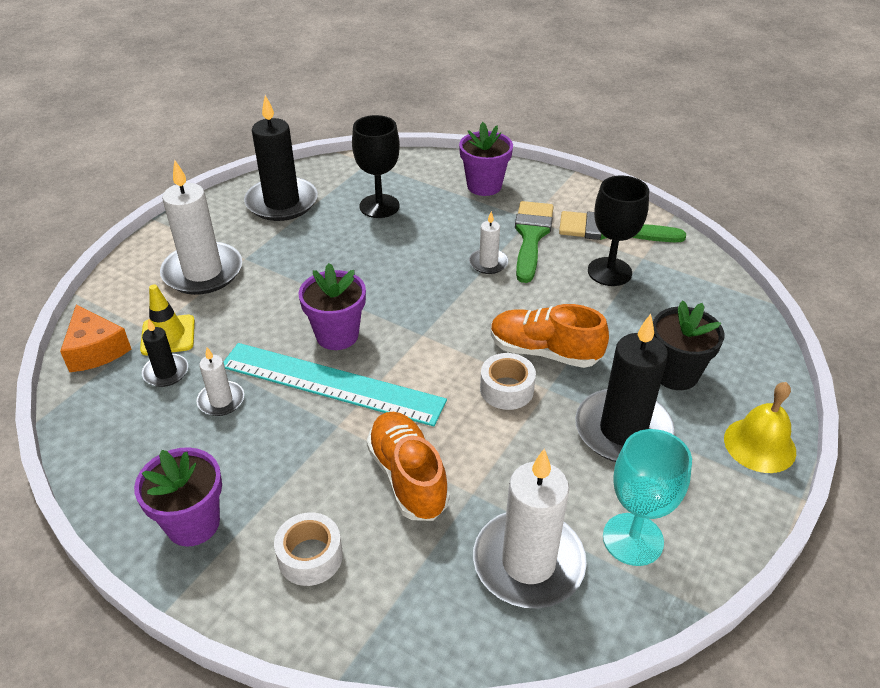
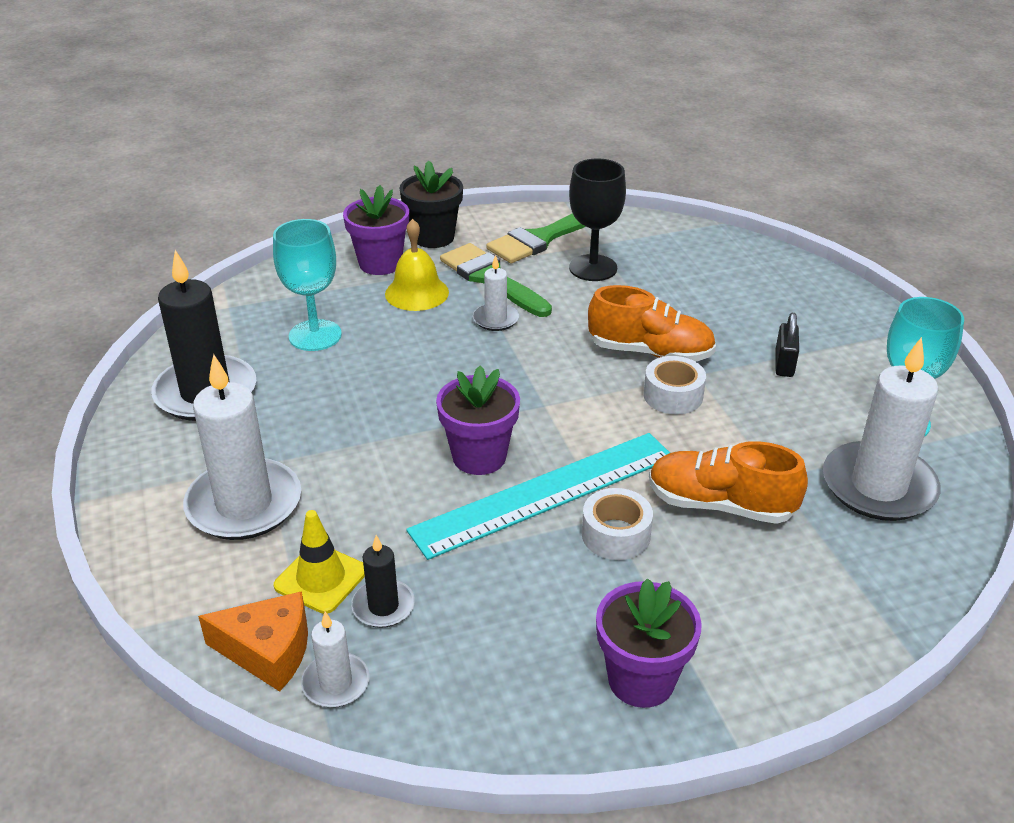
camera: 50 degrees left, 5 degrees down
(221, 400) = (481, 582): white candle -> white candle (336, 683)
(310, 556) = (760, 613): white tape -> white tape (615, 535)
(379, 206) = (315, 335): black goblet -> turquoise goblet
(544, 352) = (650, 352): orange shoe -> orange shoe turned 135 degrees counterclockwise
(623, 430) = (784, 364): black candle -> black padlock
(675, 374) = (750, 306): black flower pot -> black flower pot (433, 237)
(759, 445) = (861, 313): yellow bell -> yellow bell (417, 293)

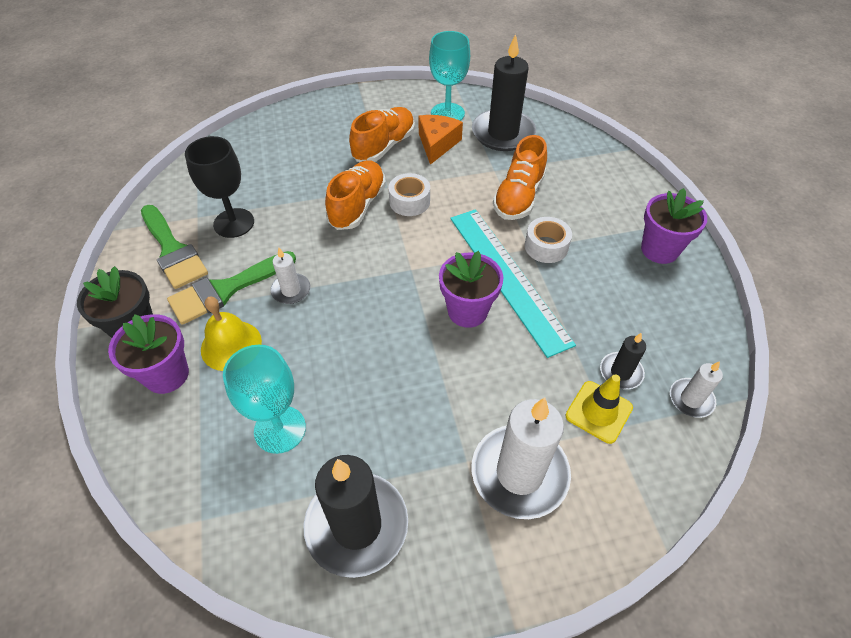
camera: 85 degrees left, 15 degrees up
(268, 651) = (671, 443): orange cheese -> orange cheese (437, 144)
(784, 364) = (384, 146): black padlock -> orange shoe
(878, 486) = (503, 133): white candle -> black candle

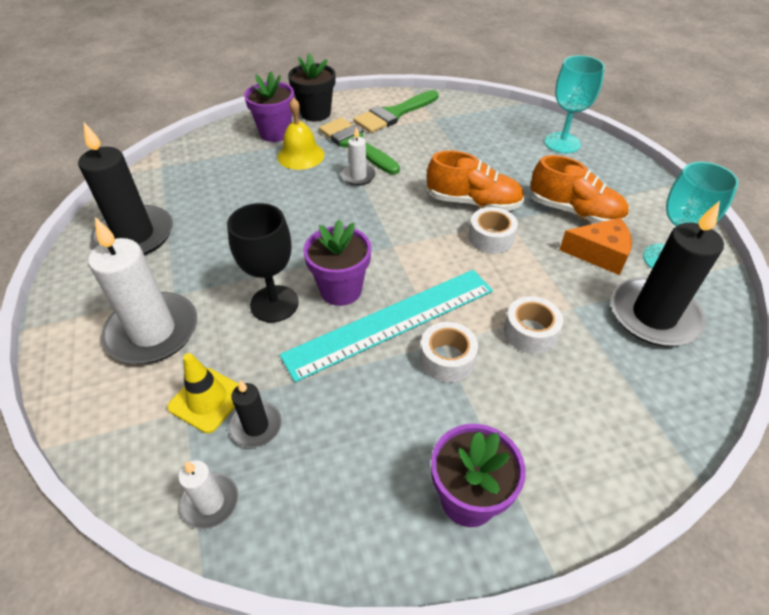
camera: 85 degrees right, 5 degrees down
(234, 223) = (431, 136): black goblet -> black goblet (274, 304)
(280, 429) = (222, 189): turquoise goblet -> turquoise goblet (562, 143)
(518, 197) = (530, 332): orange shoe -> white tape

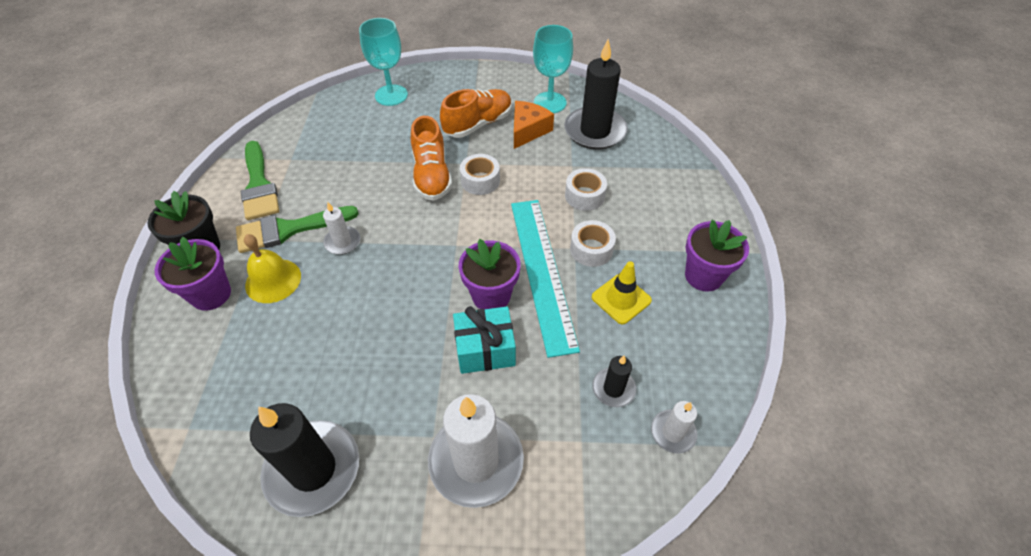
camera: 70 degrees left, 5 degrees up
(207, 400) = (575, 422): yellow traffic cone -> yellow traffic cone (621, 299)
(274, 304) = (485, 349): black goblet -> turquoise gift
(473, 202) = (432, 175): orange shoe -> orange shoe turned 135 degrees clockwise

